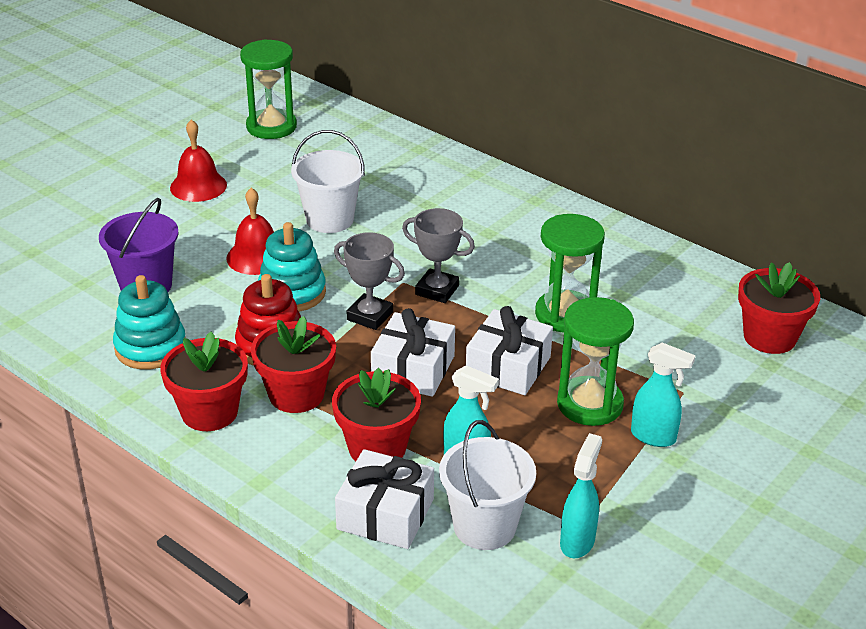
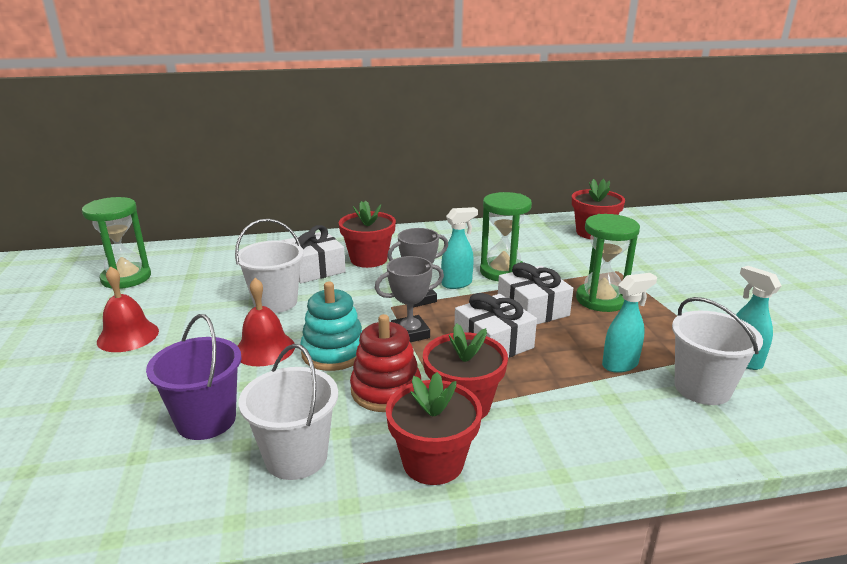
camera: 50 degrees left, 10 degrees down
(150, 347) = (296, 457): turquoise stacking toy -> white bucket
(377, 448) = (570, 395): red flower pot -> red flower pot (368, 259)
(385, 514) = (656, 426): white gift -> white gift (314, 269)
(654, 437) = (653, 294): turquoise spray bottle -> turquoise spray bottle (457, 284)

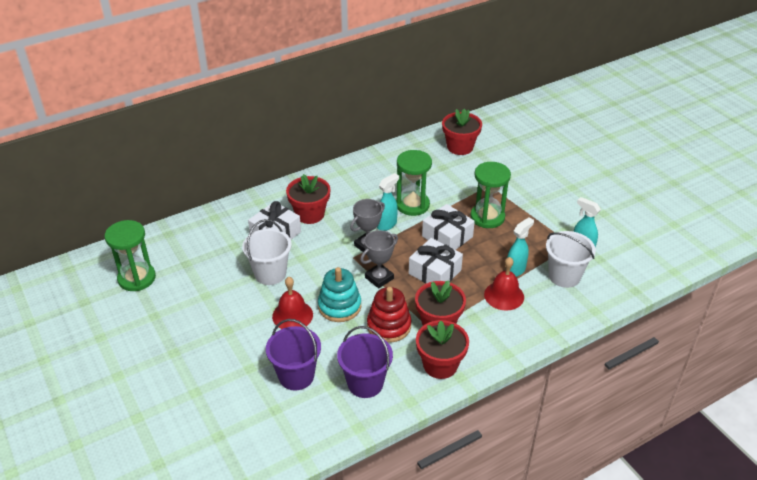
camera: 20 degrees left, 15 degrees up
(128, 336) = (189, 329): red bell -> red bell (504, 295)
(296, 457) = (365, 383): white bucket -> purple bucket

